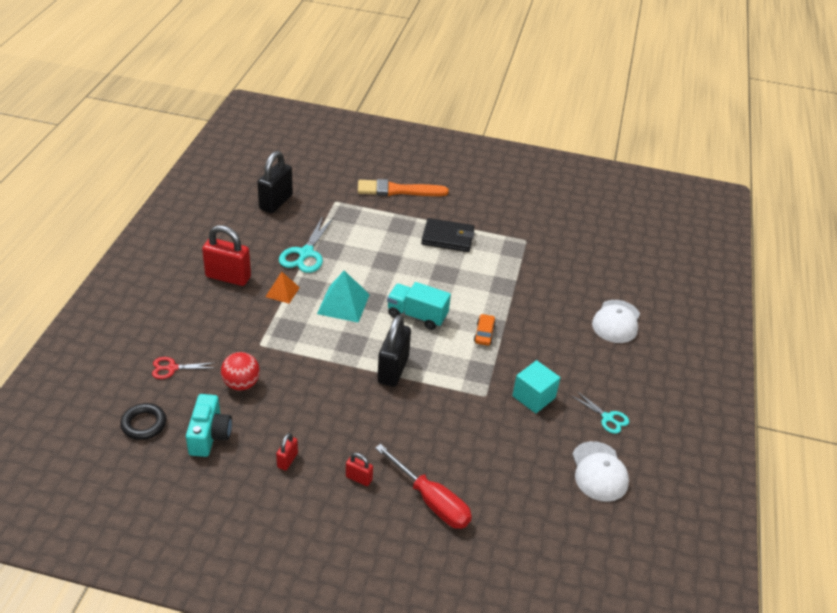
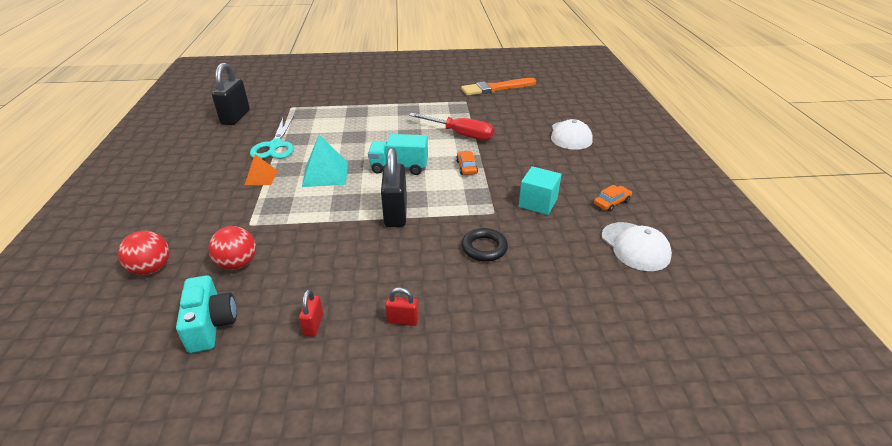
camera: 15 degrees left, 5 degrees down
(144, 424) = (123, 335): black ring -> black ring (484, 248)
(172, 368) = (152, 269): red scissors -> red ball
(228, 277) = (201, 178): red padlock -> none
(398, 190) = (343, 91): orange brush -> orange brush (496, 88)
(431, 501) = (492, 320): red screwdriver -> red screwdriver (460, 134)
(448, 238) = (400, 111): black wallet -> none
(607, 418) = (611, 203): turquoise scissors -> orange car

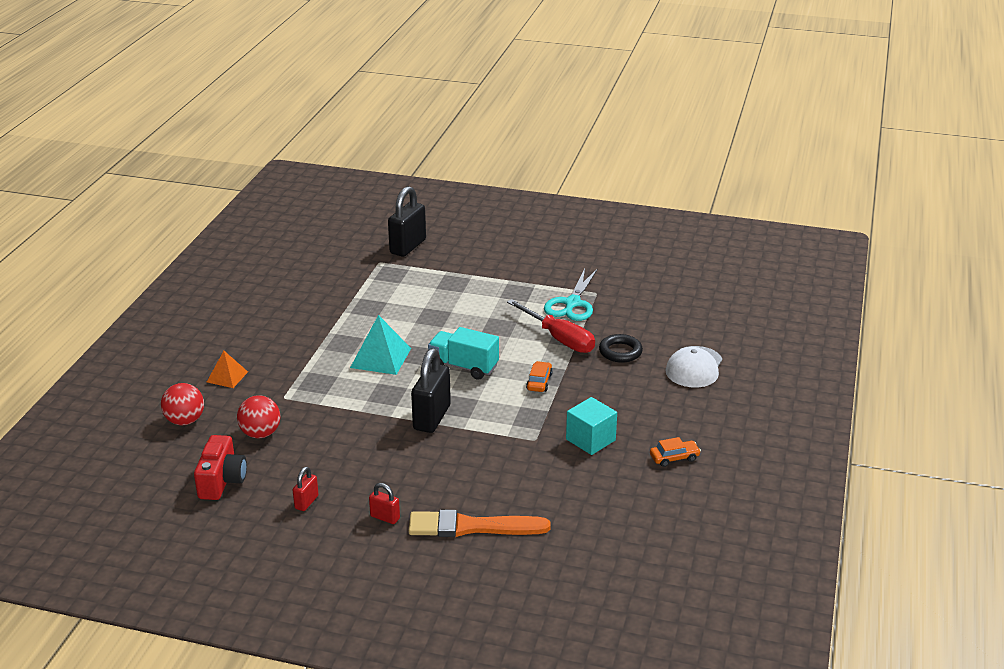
camera: 20 degrees right, 5 degrees down
(211, 325) = (222, 481): turquoise camera -> red camera
(235, 117) = (312, 265): black padlock -> black padlock (408, 247)
(261, 177) = (312, 348): orange pyramid -> orange pyramid (227, 377)
(275, 146) = (341, 312): turquoise scissors -> turquoise scissors (572, 303)
(484, 248) = (500, 473): black ring -> black ring (620, 352)
(496, 88) = (649, 280): orange brush -> orange brush (471, 527)
(635, 246) = (659, 508): white cap -> none

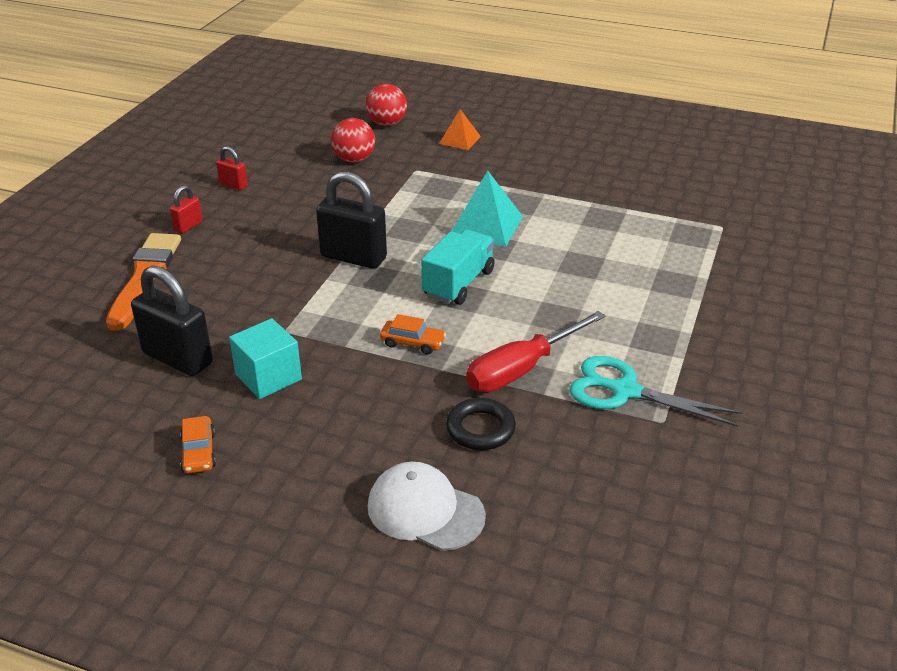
camera: 95 degrees right, 5 degrees up
(222, 481) = (285, 144): red camera -> none
(408, 247) = (771, 248): black padlock -> black padlock (178, 358)

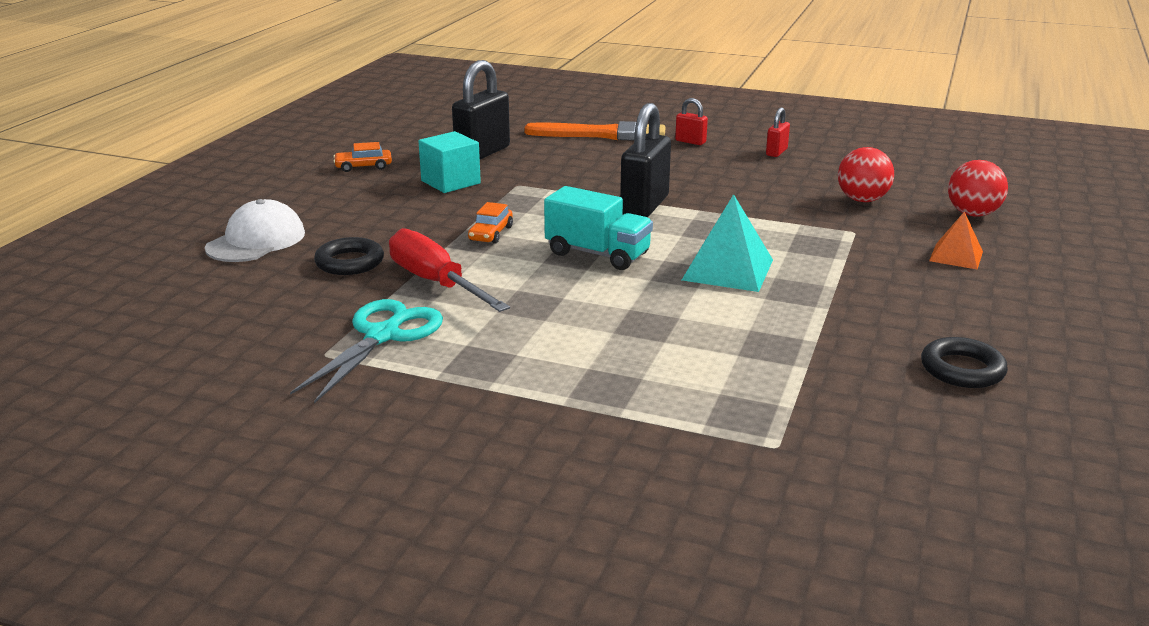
camera: 90 degrees right, 10 degrees down
(618, 161) = (962, 369): none -> black ring

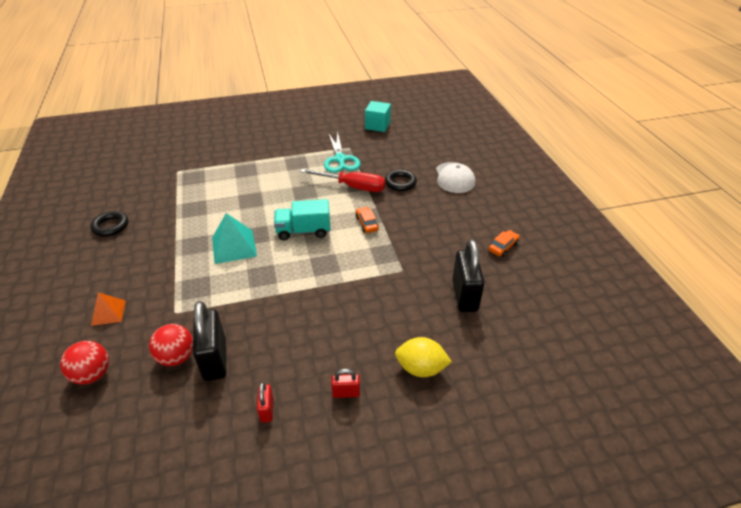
camera: 145 degrees right, 15 degrees up
(450, 182) = (439, 255): turquoise cube -> turquoise cube (377, 125)
(602, 134) = (421, 368): orange brush -> yellow lemon
(644, 206) = (312, 282): black padlock -> black padlock (215, 359)

